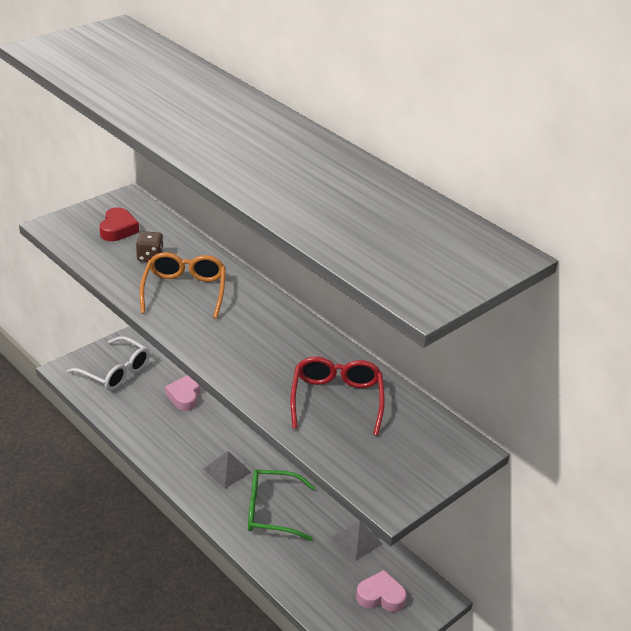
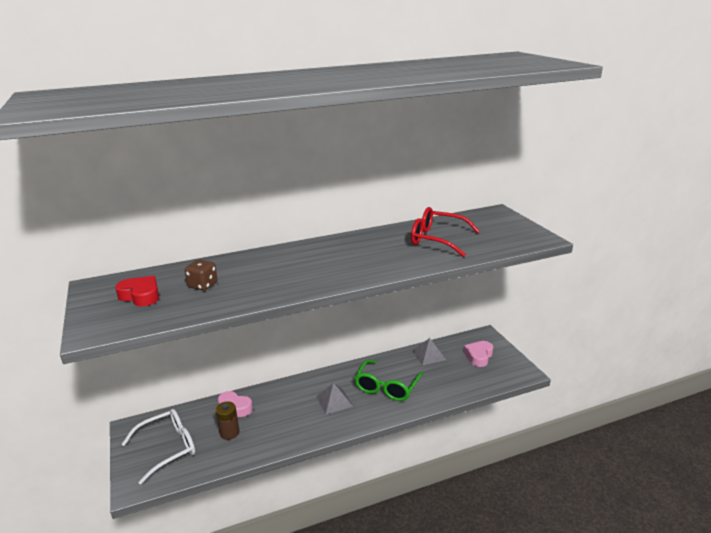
camera: 65 degrees left, 10 degrees down
(149, 405) = (229, 433): none -> brown battery
(184, 291) = (268, 276): orange glasses -> none

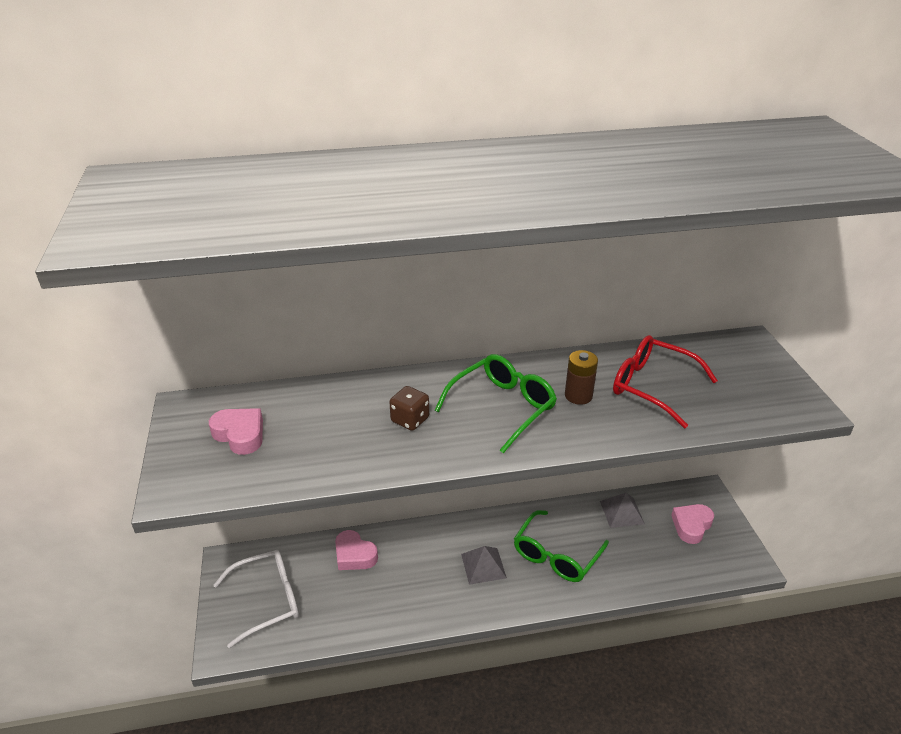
camera: 10 degrees right, 10 degrees up
(140, 296) = (240, 435): red heart -> pink heart
(203, 285) = (320, 428): brown dice -> brown dice (410, 420)
(229, 433) = (344, 591): brown battery -> brown battery (578, 396)
(336, 260) = (502, 407): none -> green glasses

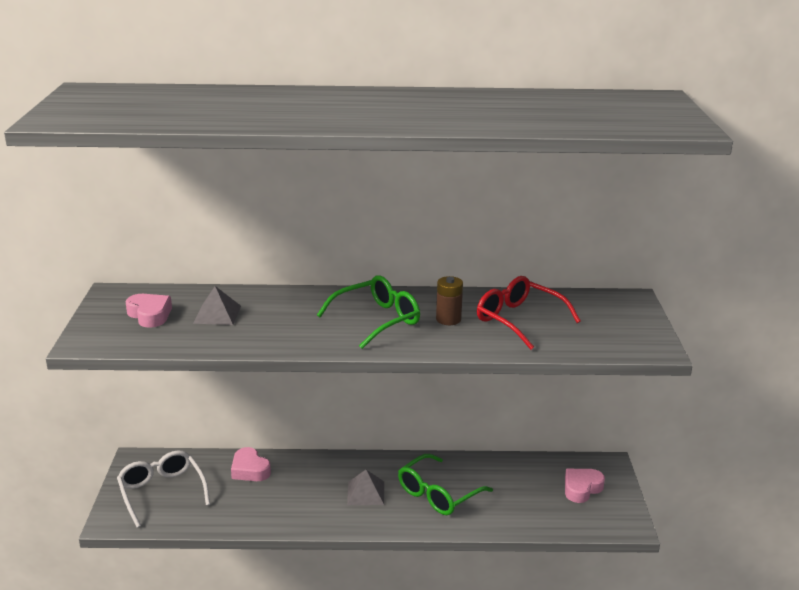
camera: 10 degrees right, 10 degrees down
(268, 600) = (162, 492): white glasses -> white glasses turned 105 degrees counterclockwise
(410, 420) = (293, 320): brown dice -> none
(622, 512) = (516, 469): grey pyramid -> grey pyramid (217, 314)

